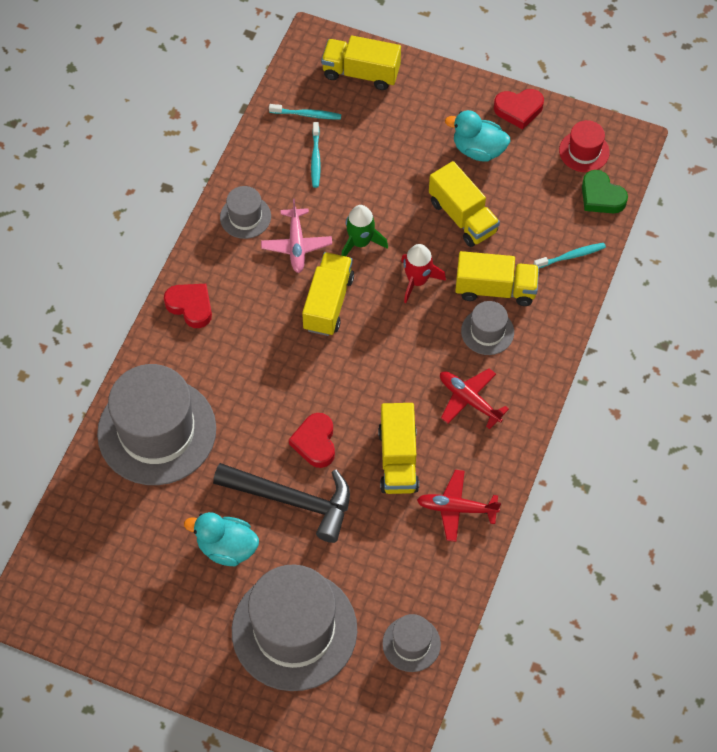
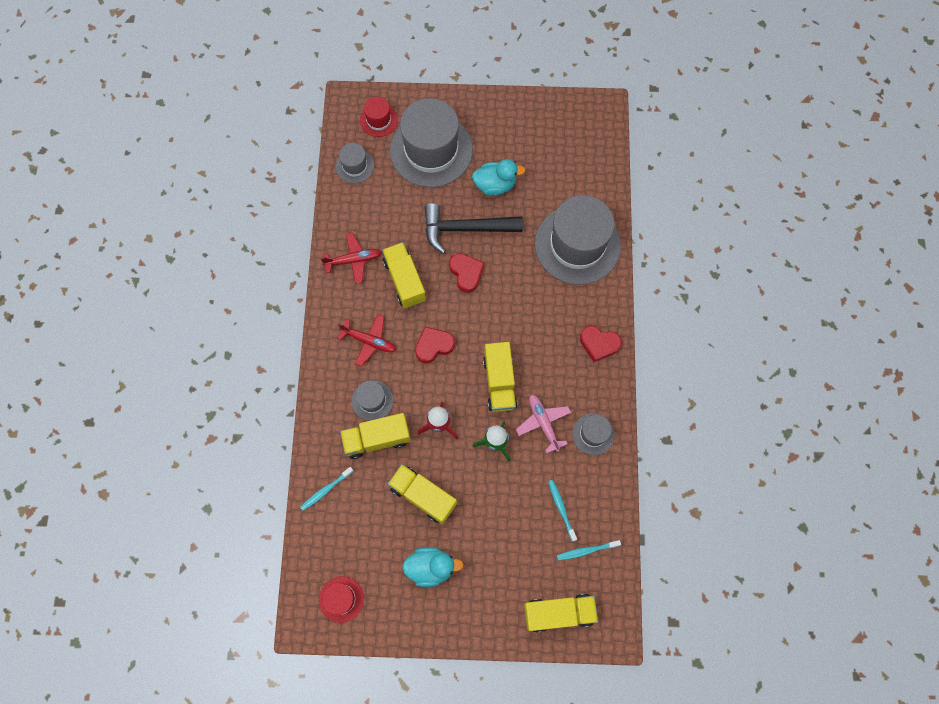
camera: 160 degrees right, 10 degrees up
(352, 705) = (378, 120): none -> red hat
(518, 110) = (409, 623): red heart -> red heart (433, 346)
(601, 196) = (315, 557): green heart -> none

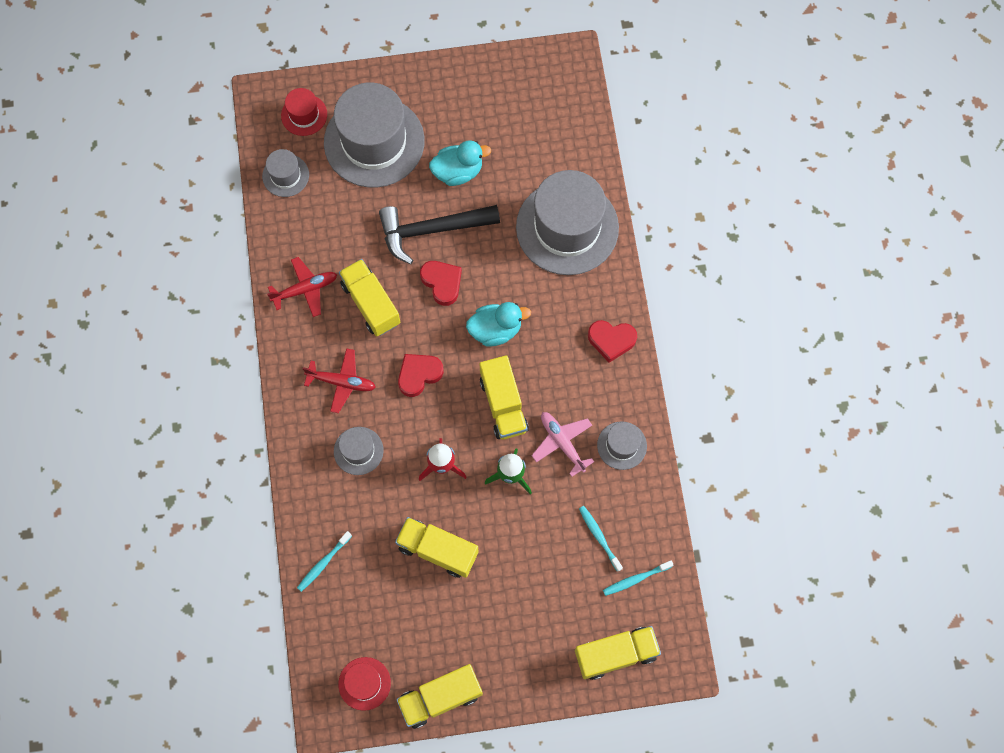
camera: 10 degrees left, 0 degrees up
(377, 439) = (372, 494): yellow truck -> yellow truck (440, 698)
(431, 567) = (461, 629): turquoise duck -> turquoise duck (495, 330)

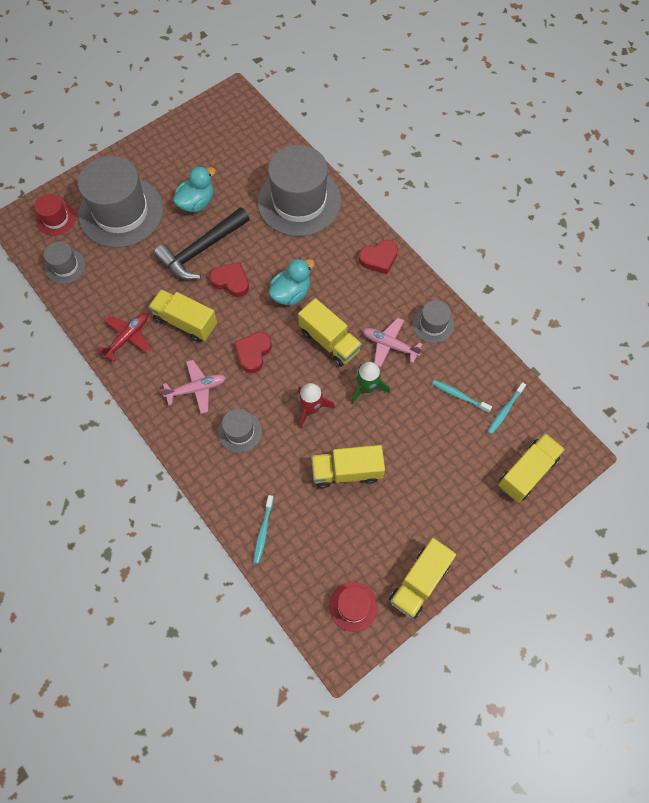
camera: 30 degrees left, 5 degrees down
(342, 382) = (196, 389): red plane -> pink plane

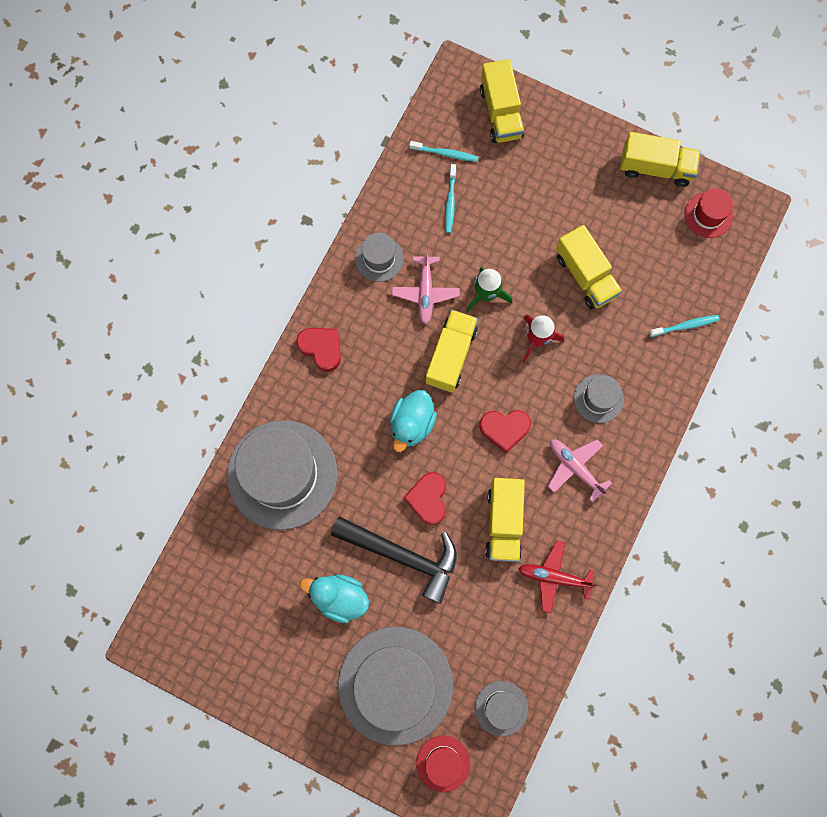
camera: 115 degrees left, 10 degrees up
(291, 293) = (412, 424): turquoise duck -> turquoise duck turned 90 degrees counterclockwise
(527, 472) = (501, 112): yellow truck -> yellow truck turned 120 degrees counterclockwise

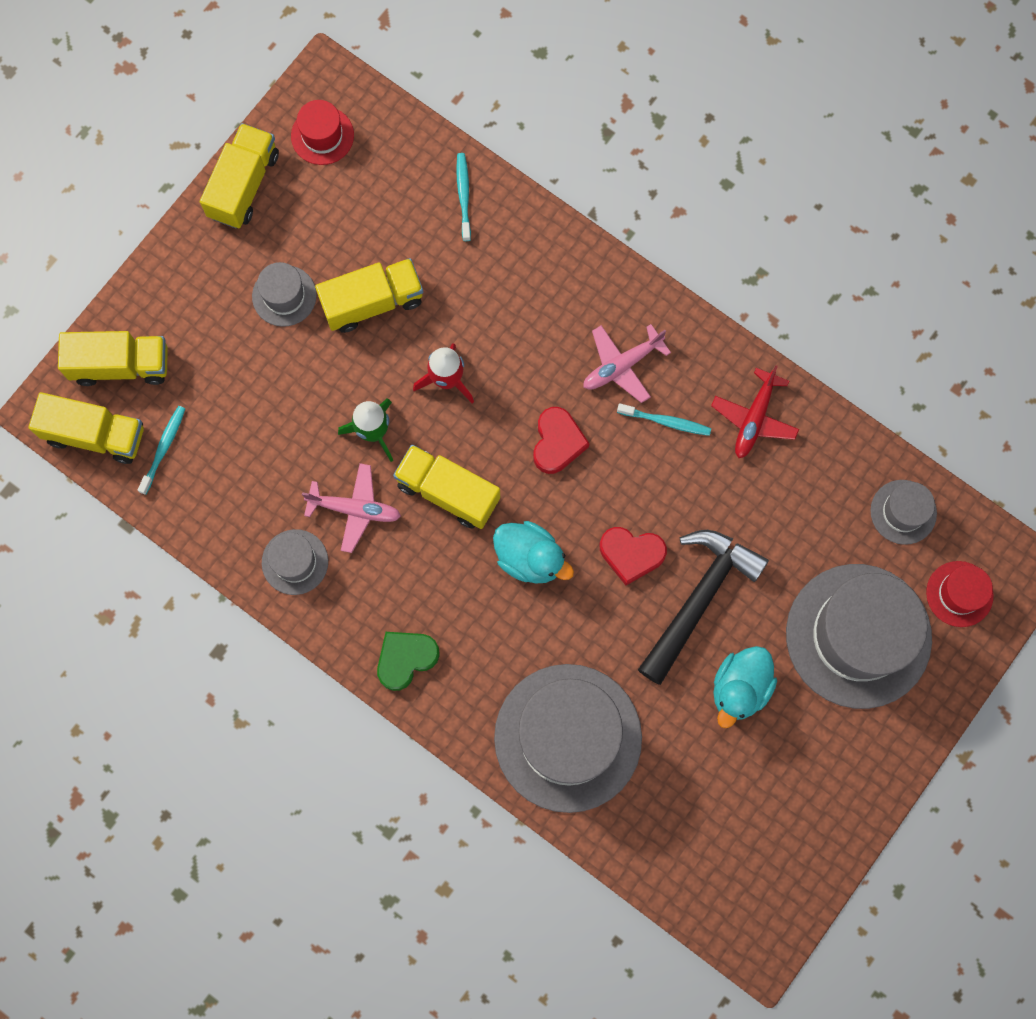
camera: 80 degrees left, 0 degrees up
(321, 348) = (406, 659): red heart -> green heart
(450, 202) = (234, 454): turquoise toothbrush -> turquoise toothbrush (666, 421)
(504, 522) = (677, 466): yellow truck -> yellow truck (95, 435)
(598, 398) = (538, 319): grey hat -> grey hat (284, 296)

